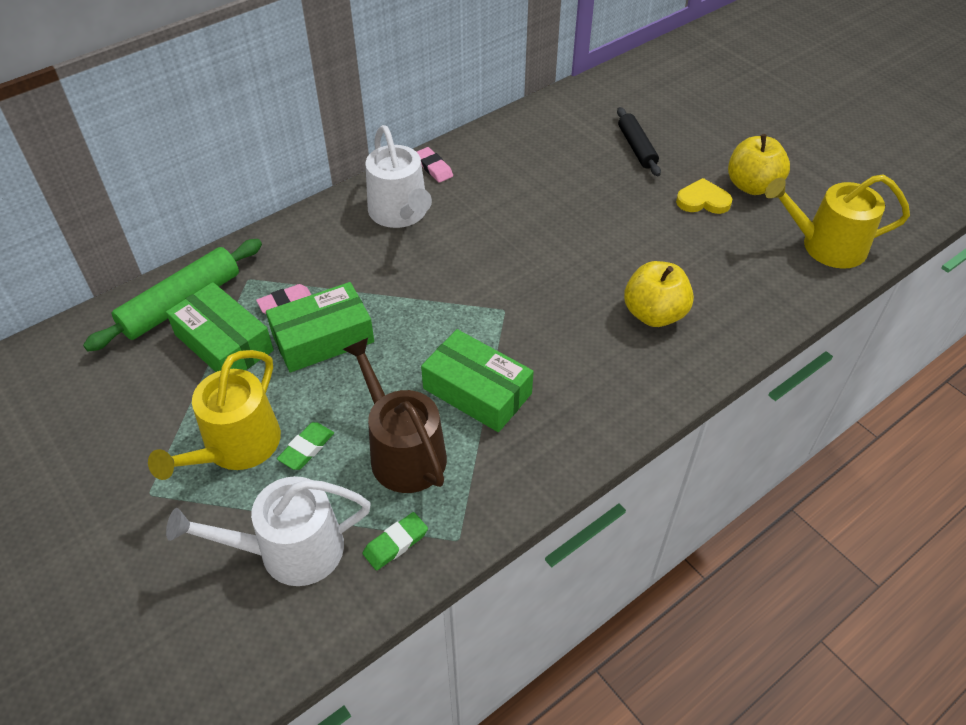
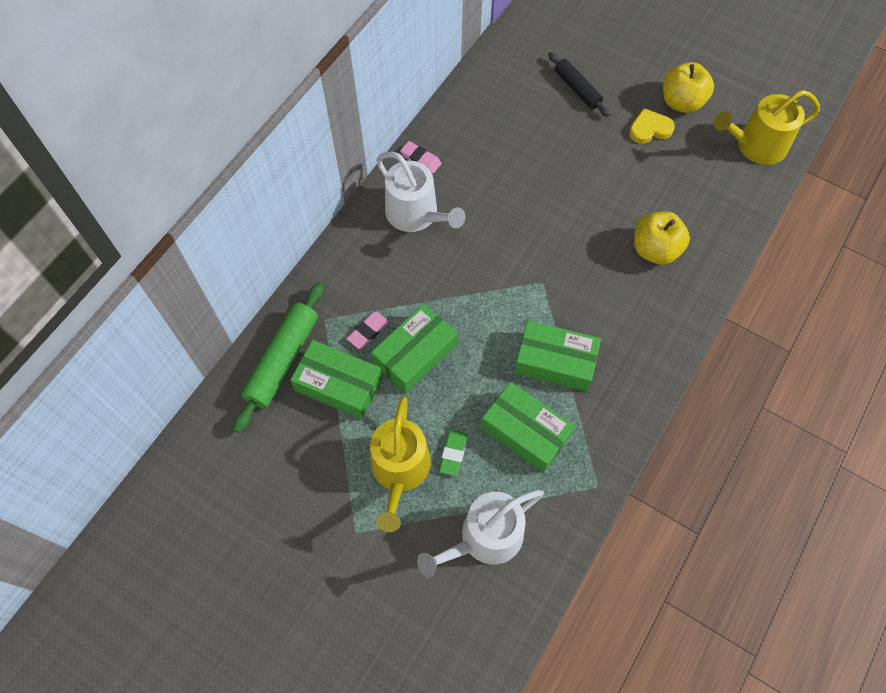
camera: 20 degrees left, 15 degrees up
(395, 543) = (556, 505): green eraser -> none
(403, 452) = (525, 431): brown watering can -> green box

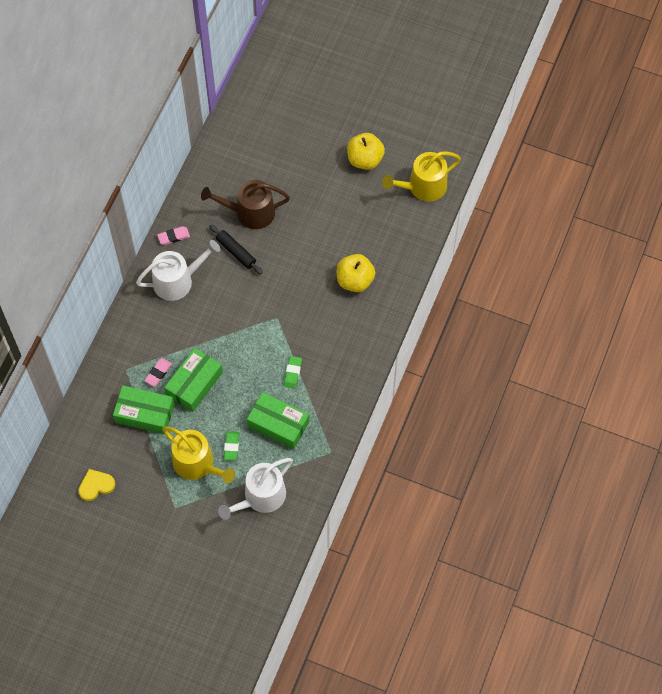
camera: 10 degrees left, 0 degrees up
(283, 360) = (102, 403): green rolling pin -> none
(400, 471) = (197, 464): yellow watering can -> yellow watering can turned 45 degrees counterclockwise
(416, 214) = (177, 281): white watering can -> white watering can turned 60 degrees counterclockwise
(420, 159) = (173, 237): pink eraser -> pink eraser turned 45 degrees counterclockwise
(524, 144) = (250, 212): none -> brown watering can
(555, 361) = (292, 373): green box -> green eraser
(577, 89) = (284, 160): black rolling pin -> black rolling pin (236, 252)
(649, 129) = (342, 185): yellow heart -> yellow heart (96, 485)

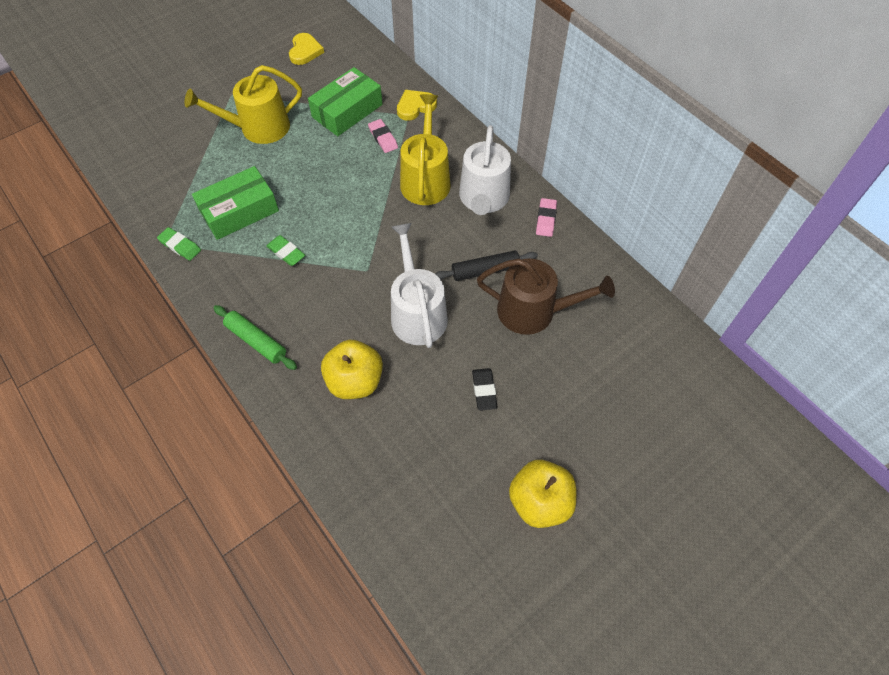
camera: 120 degrees right, 5 degrees down
(113, 369) = (415, 106): none -> yellow heart
(194, 384) = (347, 161): green box -> none
(231, 447) = (251, 161): green eraser -> green eraser (180, 246)
(250, 212) = (533, 311): brown watering can -> brown watering can turned 75 degrees clockwise
(261, 497) = (177, 161): white watering can -> white watering can (417, 313)
(319, 213) = (484, 390): none -> black eraser
(364, 348) = (256, 341): none -> green rolling pin
(423, 187) = (443, 563): yellow watering can -> yellow watering can (425, 179)

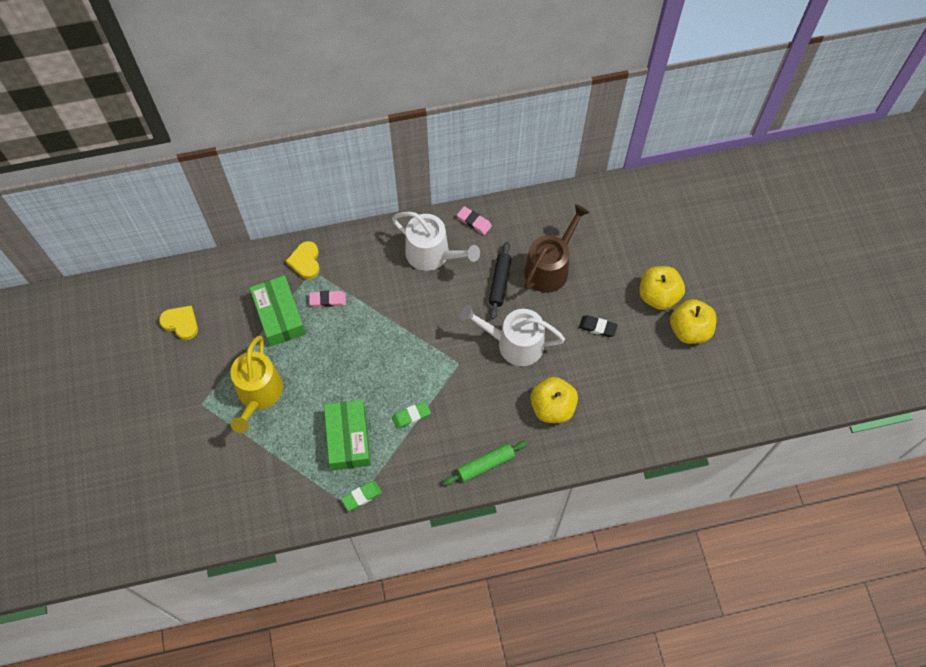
camera: 65 degrees left, 5 degrees up
(425, 179) = (390, 286): yellow watering can -> none
(567, 444) = (658, 296): none -> yellow apple

